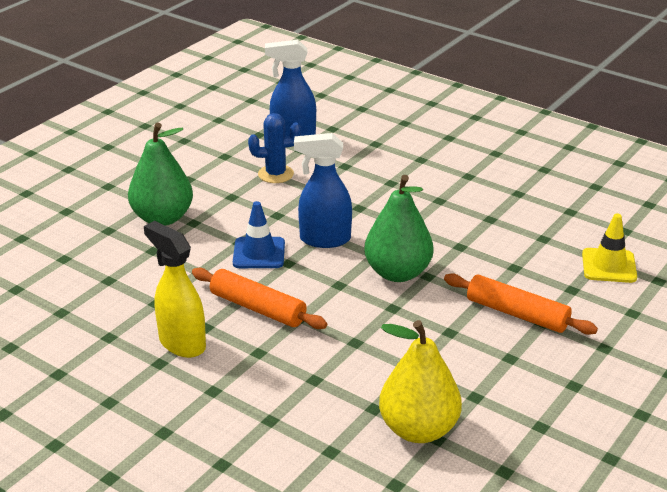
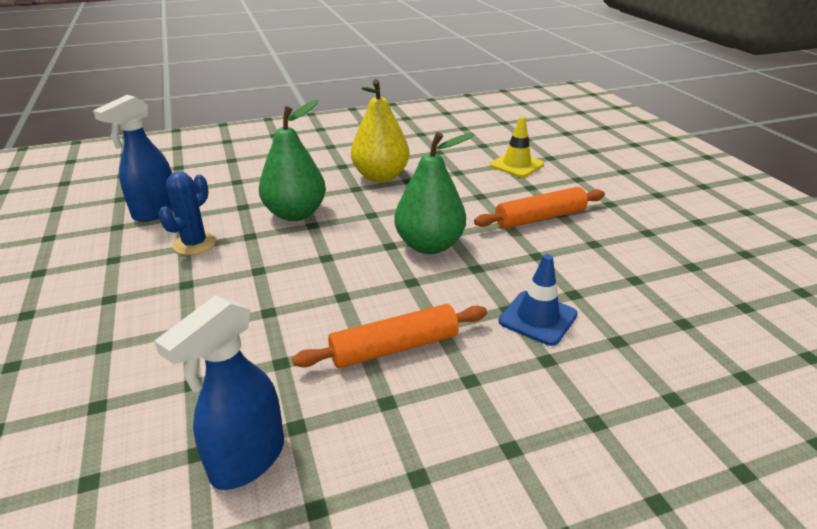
camera: 55 degrees left, 0 degrees up
(163, 218) = (146, 348): green pear -> green pear (295, 213)
(182, 343) = (399, 437): yellow spray bottle -> none
(259, 253) = (304, 307): blue traffic cone -> blue traffic cone (537, 318)
(324, 239) = (334, 261): blue spray bottle -> blue spray bottle (247, 460)
(418, 429) = (665, 328): yellow pear -> yellow pear (380, 176)

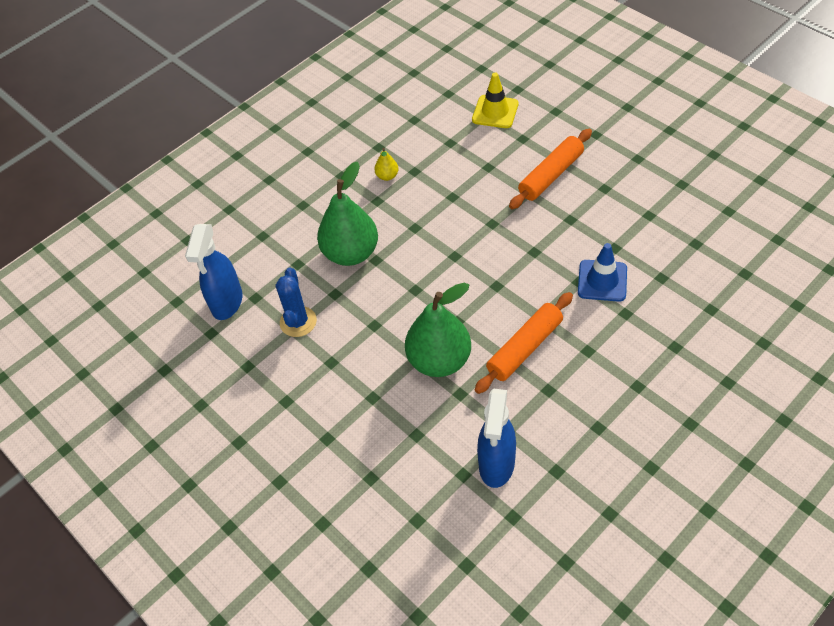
camera: 20 degrees left, 20 degrees up
(380, 176) = (387, 176): yellow pear -> yellow pear, size x0.43
(429, 245) = (485, 243): green pear -> green pear (439, 360)

